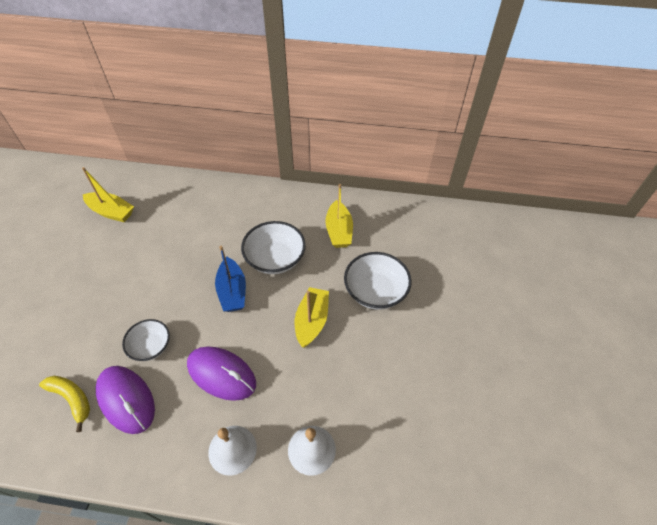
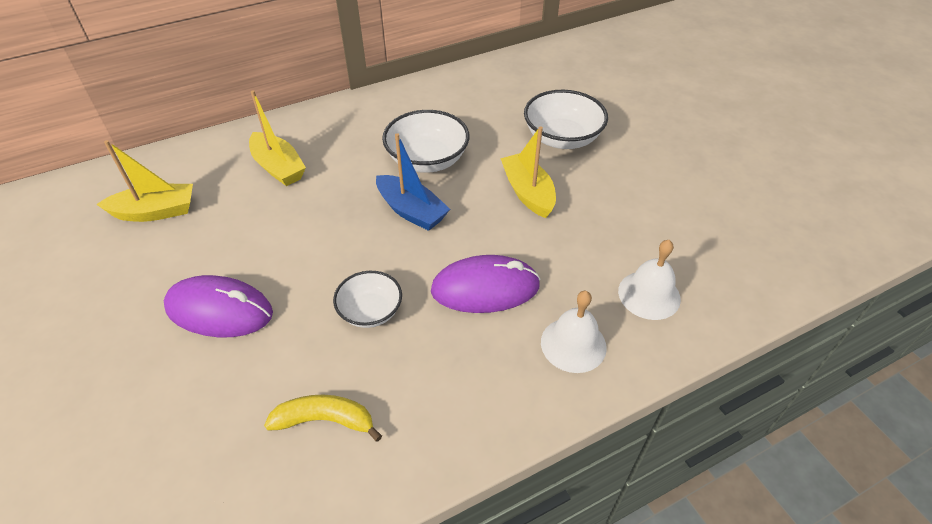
camera: 35 degrees left, 5 degrees down
(126, 400) = (399, 377): purple mouse -> purple mouse (219, 310)
(339, 231) = (469, 106): yellow boat -> yellow boat (278, 167)

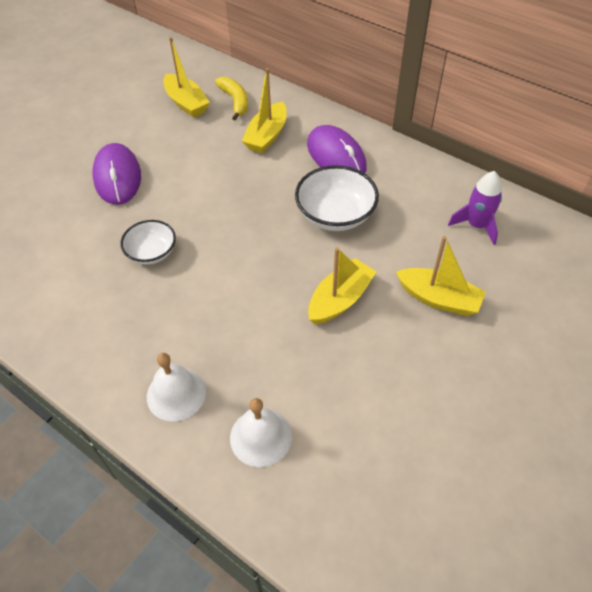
camera: 65 degrees right, 5 degrees up
(325, 420) = (52, 271): yellow banana -> yellow banana (235, 101)
(411, 211) = (267, 231): blue boat -> none
(485, 288) = (208, 312): purple mouse -> purple mouse (336, 156)
(501, 90) = (476, 225): none -> purple rocket
(562, 138) = (439, 299): white bowl -> yellow boat

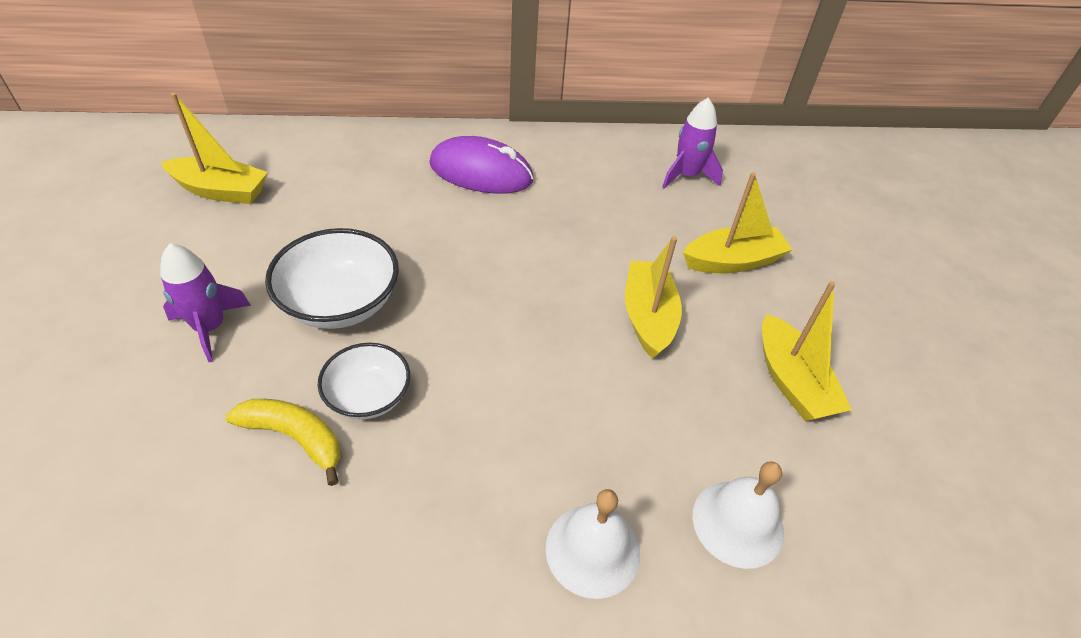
camera: 45 degrees left, 5 degrees down
(117, 177) = (210, 327): purple mouse -> purple rocket
(235, 101) = (291, 162): yellow banana -> yellow banana (295, 438)
(267, 136) = (375, 185): yellow boat -> yellow boat (792, 382)
(335, 215) = (547, 232): white bowl -> white bowl (340, 303)

